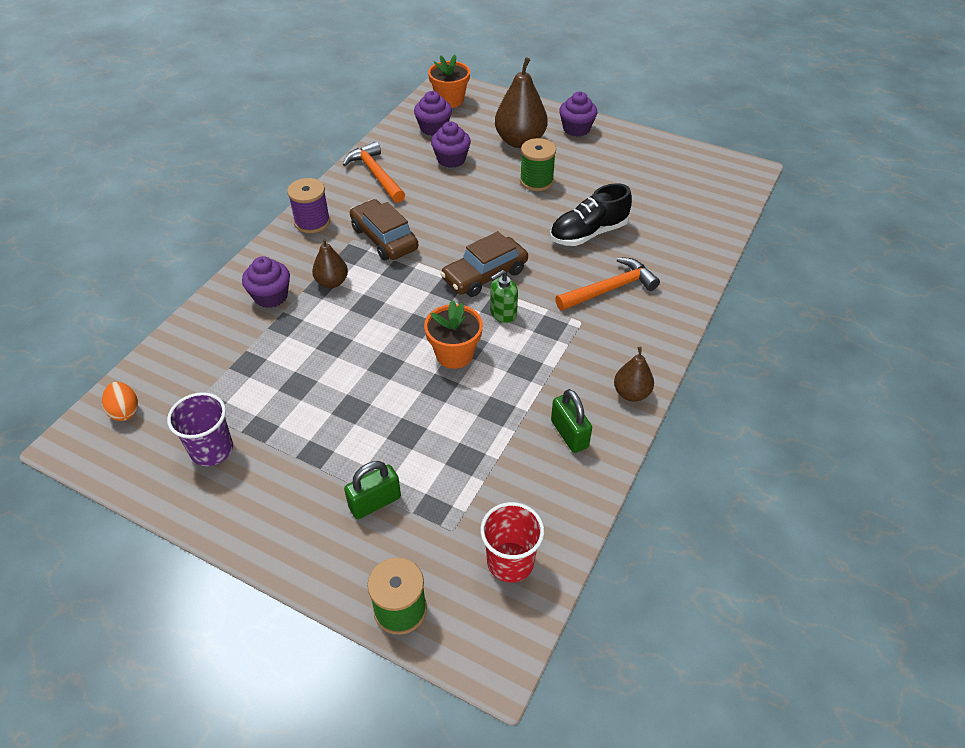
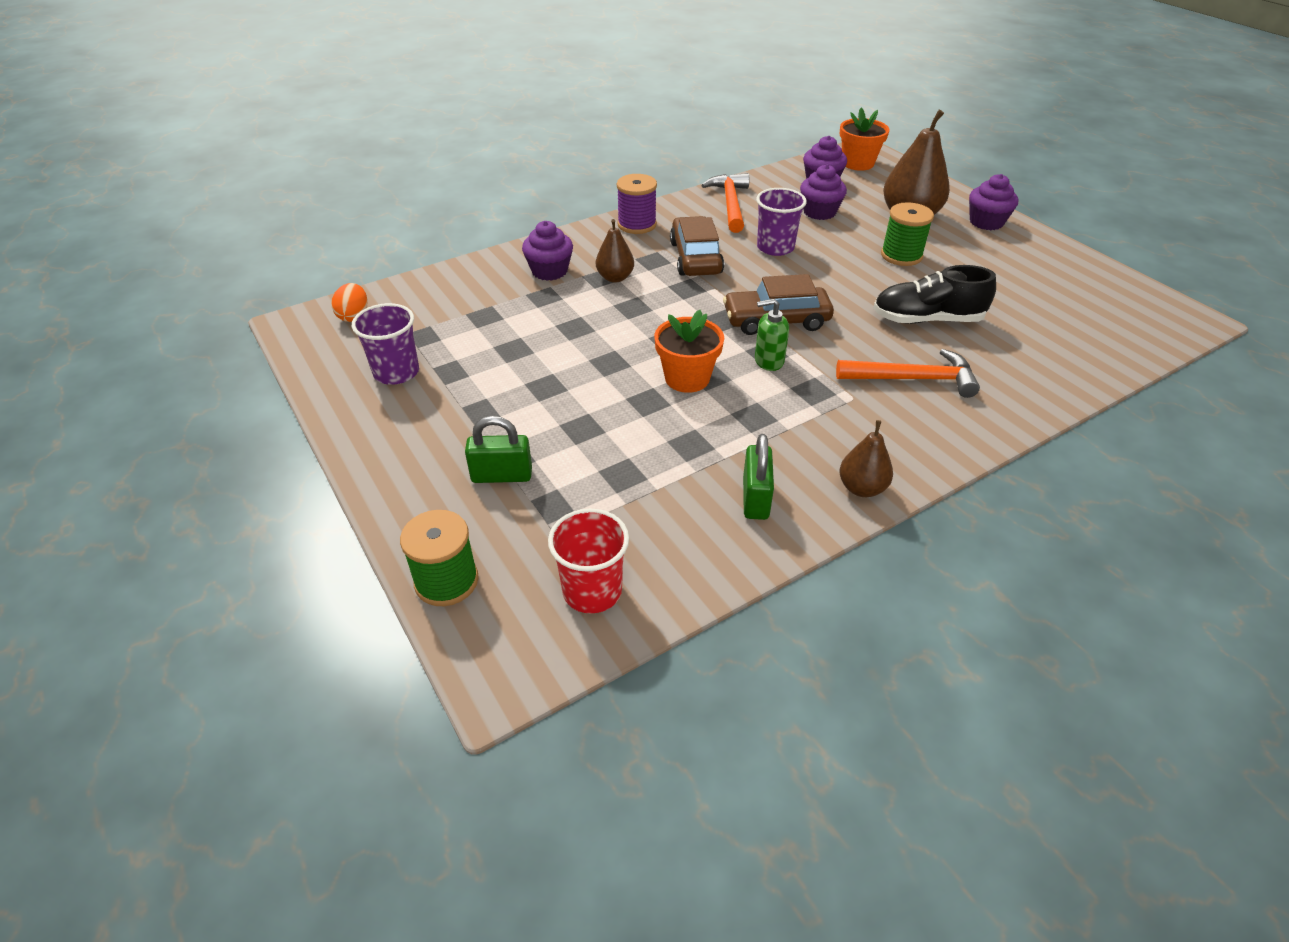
camera: 30 degrees right, 5 degrees down
(440, 206) = (775, 247): none -> purple cup

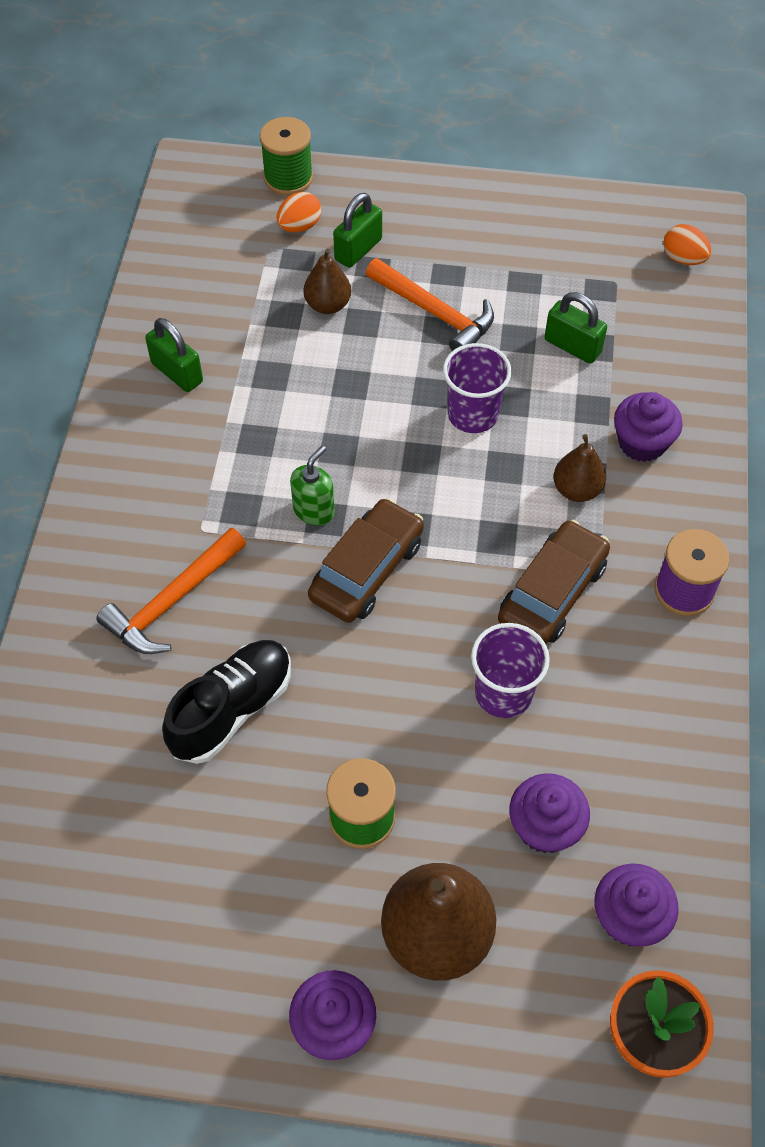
camera: 130 degrees right, 15 degrees up
(396, 372) = (557, 249): purple cup -> purple cup (473, 414)
(495, 325) = (572, 346): none -> green padlock
(508, 530) = (299, 226): none -> orange egg
(592, 591) = (202, 237): red cup -> none
(687, 378) = (353, 431): orange flower pot -> none
(696, 258) = (552, 592): brown car -> brown car turned 90 degrees counterclockwise
(730, 204) = (656, 736): orange hammer -> orange hammer (435, 313)
(862, 488) = (112, 443): brown pear -> brown pear (328, 305)

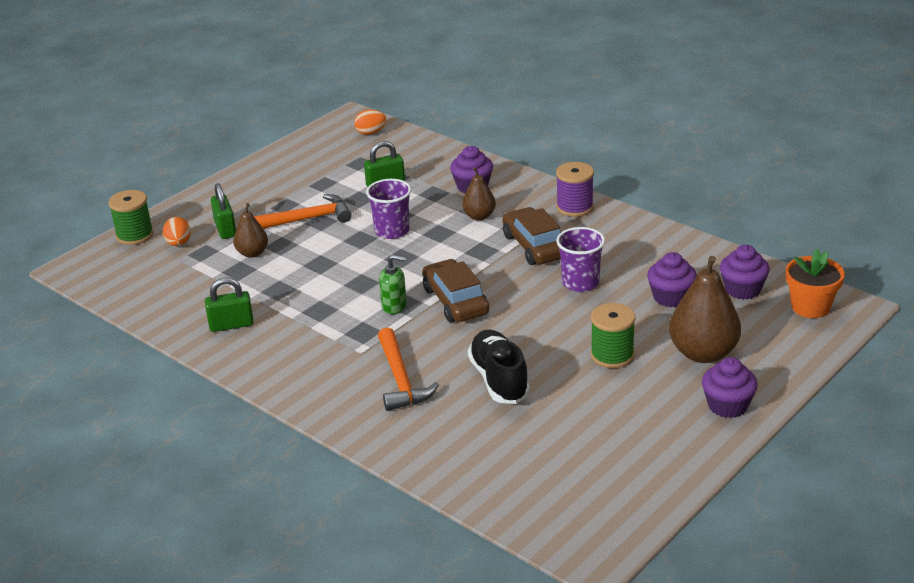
camera: 55 degrees left, 25 degrees down
(314, 510) = (394, 306): green soap dispenser -> green soap dispenser turned 120 degrees clockwise

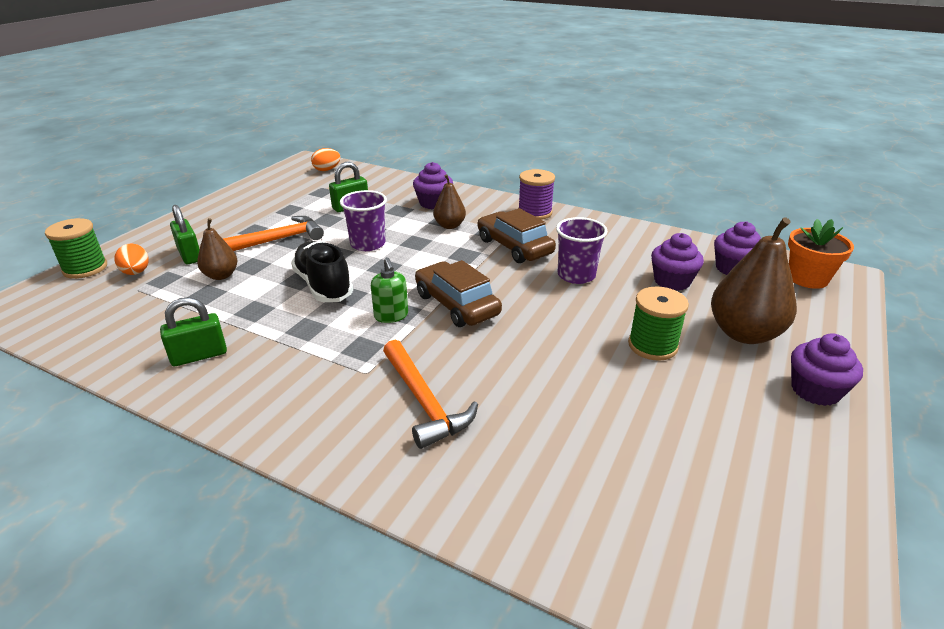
camera: 15 degrees left, 0 degrees up
(394, 306) = (391, 316): green soap dispenser -> green soap dispenser turned 75 degrees clockwise
(499, 380) = (543, 389): black shoe -> black shoe (323, 285)

